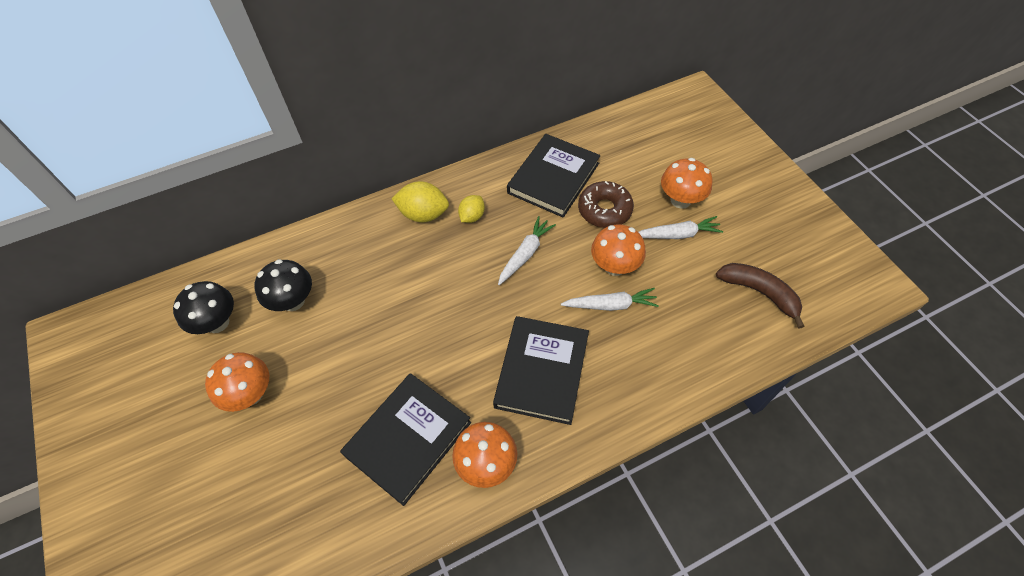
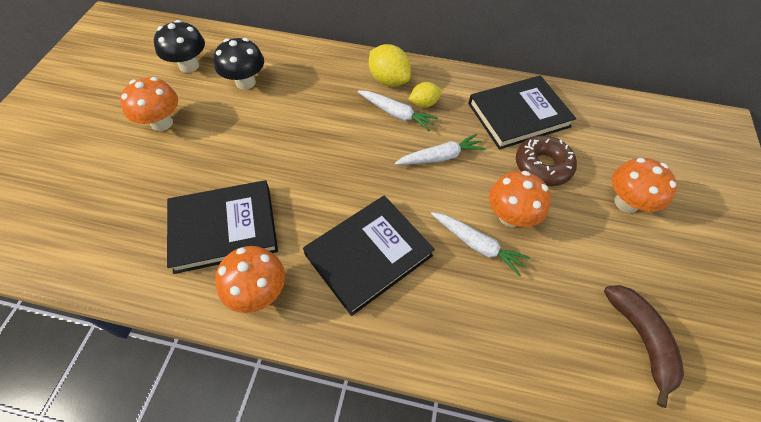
camera: 35 degrees right, 0 degrees up
(677, 234) = (596, 229): white carrot -> white carrot (396, 114)

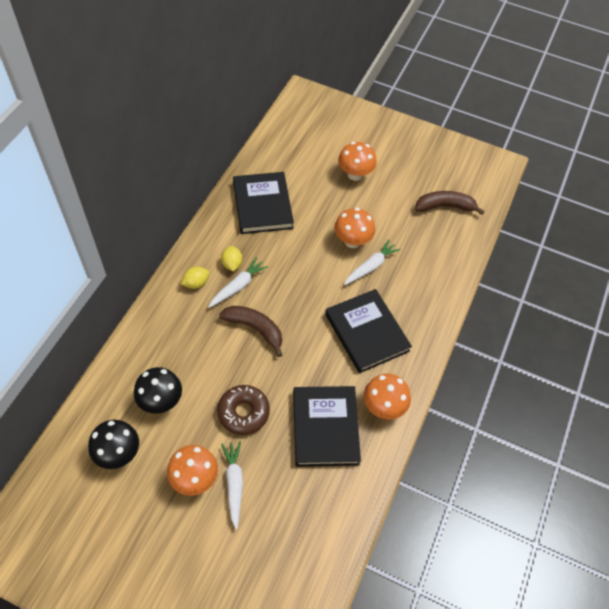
camera: 80 degrees left, 0 degrees up
(345, 138) = (255, 329): none -> brown banana
(388, 80) = (196, 283): yellow lemon -> yellow lemon, size x0.62
(440, 157) = (291, 267): white carrot -> white carrot (234, 484)
(542, 166) = (315, 208): brown donut -> brown donut (243, 412)

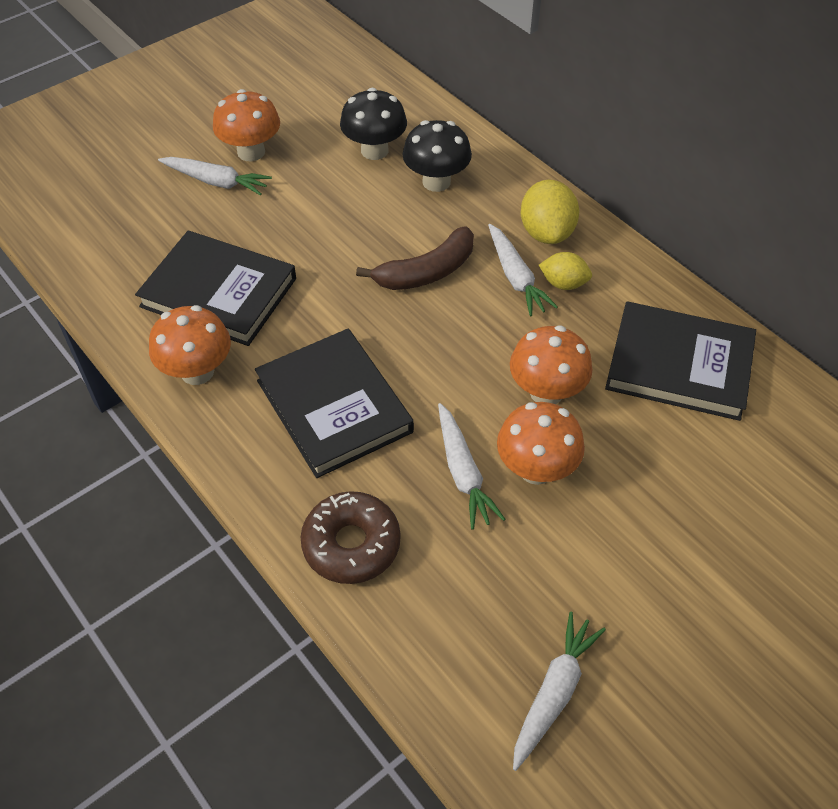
camera: 120 degrees right, 5 degrees down
(118, 453) = (331, 102): black mushroom -> black mushroom (436, 182)
(196, 283) = (546, 232): yellow lemon -> yellow lemon, size x1.60
(243, 412) = (303, 219): brown donut -> brown donut (351, 544)
(355, 174) = (712, 551): orange mushroom -> orange mushroom (546, 392)
(366, 333) = (334, 406): black book -> black book turned 60 degrees clockwise
(445, 206) = (554, 692): brown banana -> white carrot

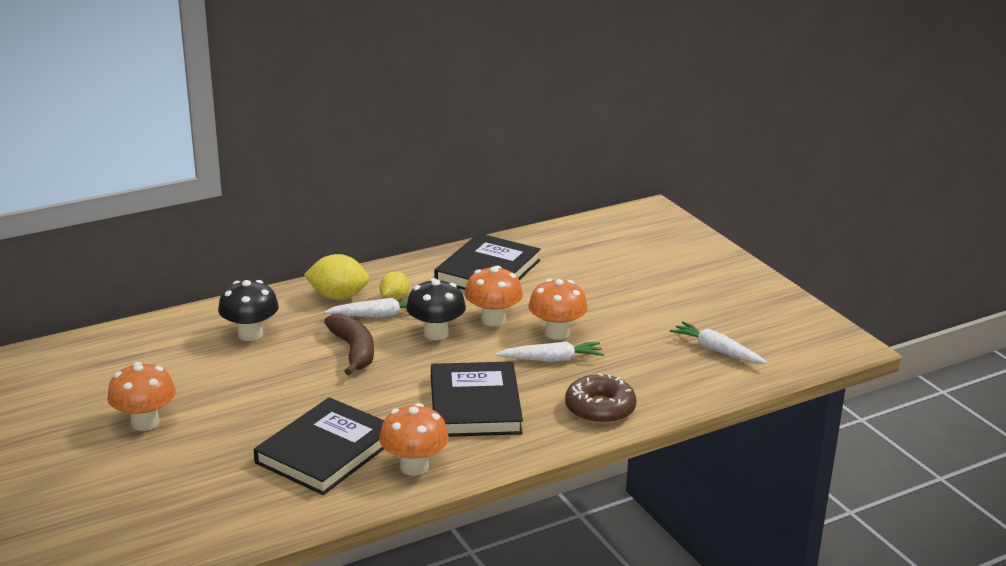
camera: 80 degrees left, 25 degrees down
(216, 182) = (176, 444): white carrot -> none
(334, 406) = (475, 405): black book -> black book turned 75 degrees counterclockwise
(374, 150) = (189, 358): black mushroom -> black mushroom (436, 333)

